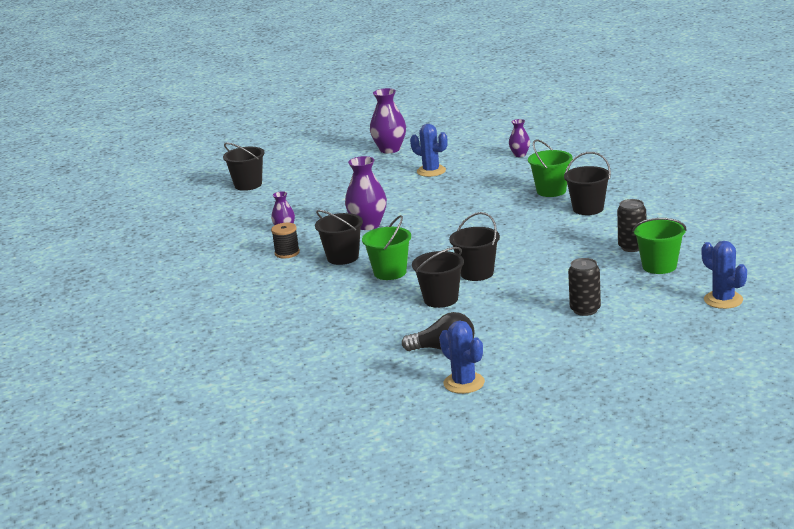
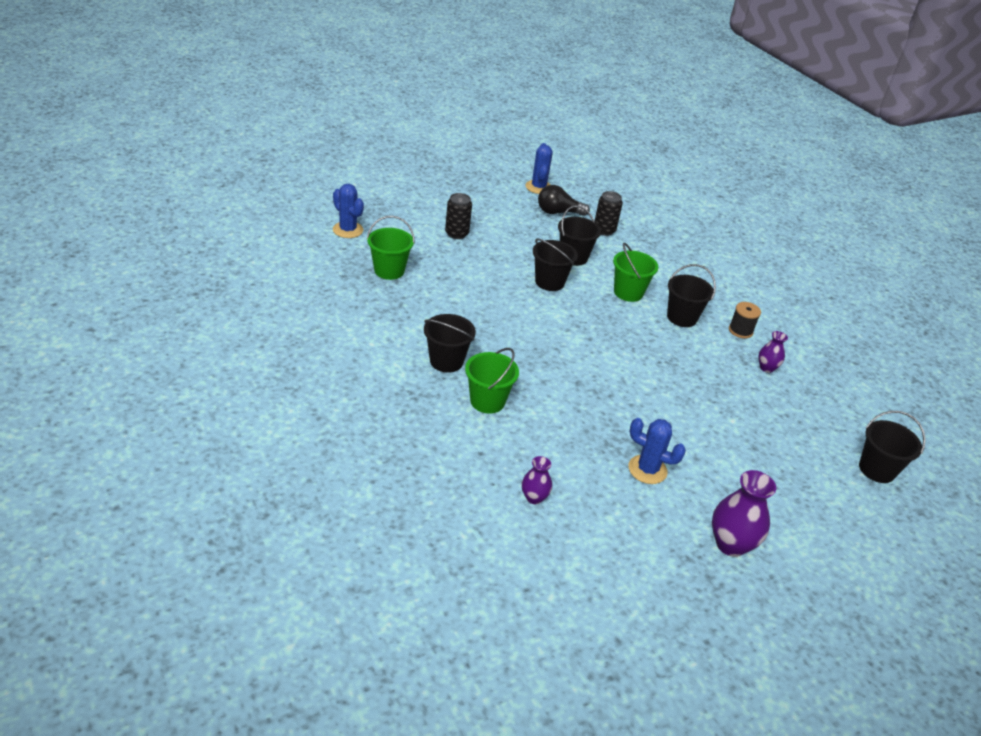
camera: 165 degrees right, 15 degrees up
(368, 225) = (680, 364): purple vase -> none
(464, 383) = (538, 187): blue cactus -> blue cactus turned 45 degrees clockwise
(632, 247) = (409, 297): black can -> black can (604, 230)

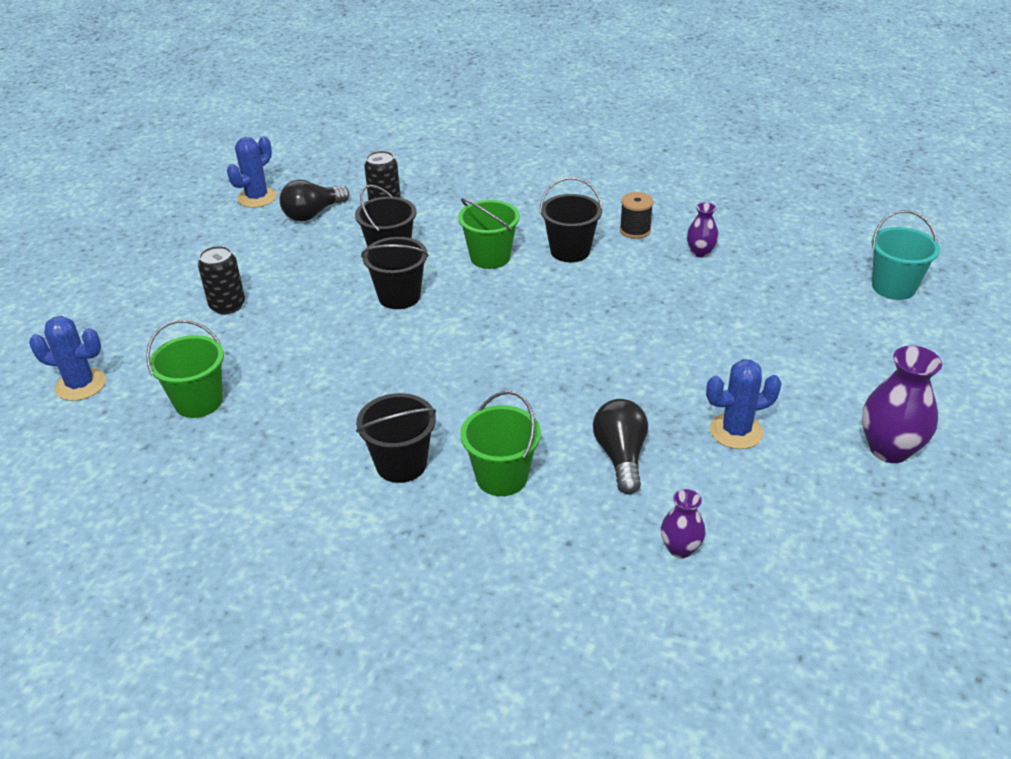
camera: 35 degrees left, 0 degrees up
(538, 187) = (257, 198): blue cactus -> blue cactus turned 75 degrees clockwise
(563, 435) = (621, 456): none -> black light bulb
(876, 469) = (893, 287): black bucket -> turquoise bucket

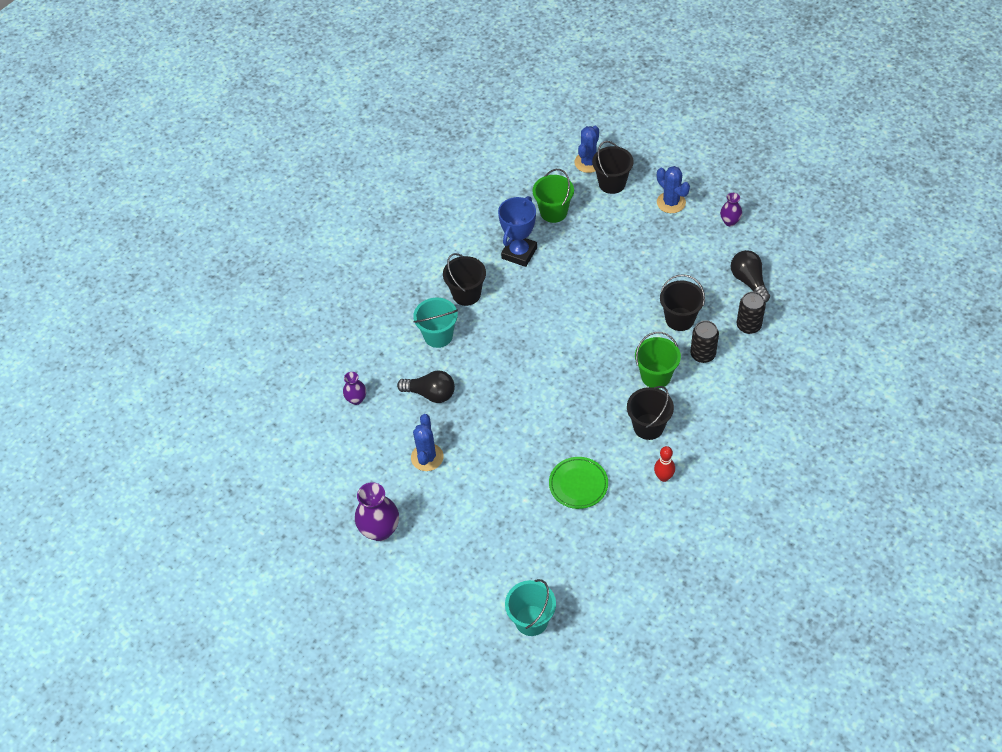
camera: 110 degrees right, 15 degrees up
(227, 305) = (645, 228): black can -> black can (702, 354)
(257, 198) = (782, 251): blue cactus -> blue cactus (671, 202)
(296, 422) = (519, 253): none -> blue trophy
(399, 296) = (624, 316): black bucket -> black bucket (612, 183)
(502, 477) = (438, 336): green bucket -> turquoise bucket
(635, 230) = (663, 477): black spool -> red bowling pin
(686, 287) = (578, 484): none -> green plate
(700, 252) = (619, 510): purple vase -> purple vase (730, 221)

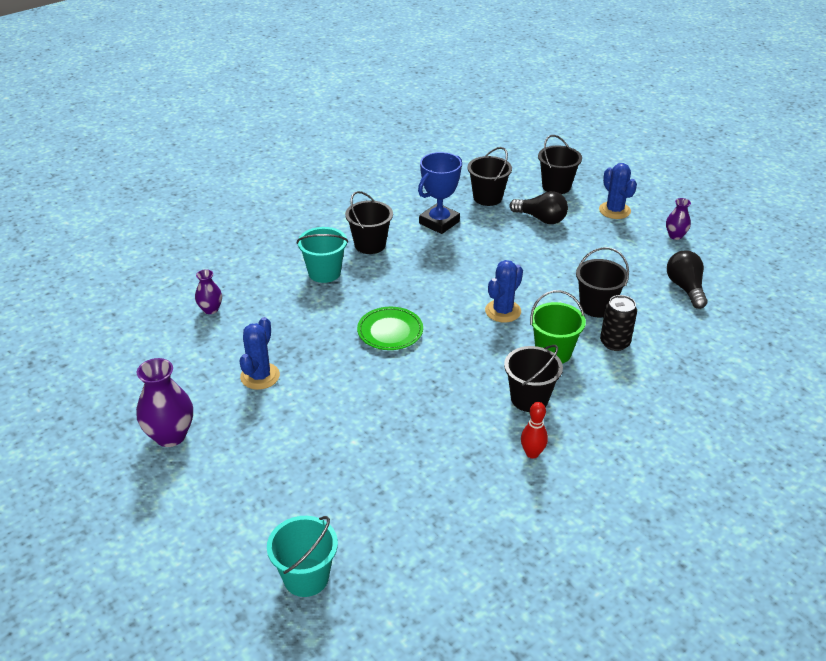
camera: 10 degrees right, 15 degrees down
(431, 394) = (292, 320): black light bulb -> black light bulb (541, 219)
(553, 212) = (487, 198): green bucket -> black bucket
(578, 484) = (424, 439): green plate -> green plate (390, 331)
(588, 162) = (537, 167): blue cactus -> blue cactus (503, 311)
(748, 325) = (676, 327): black can -> none

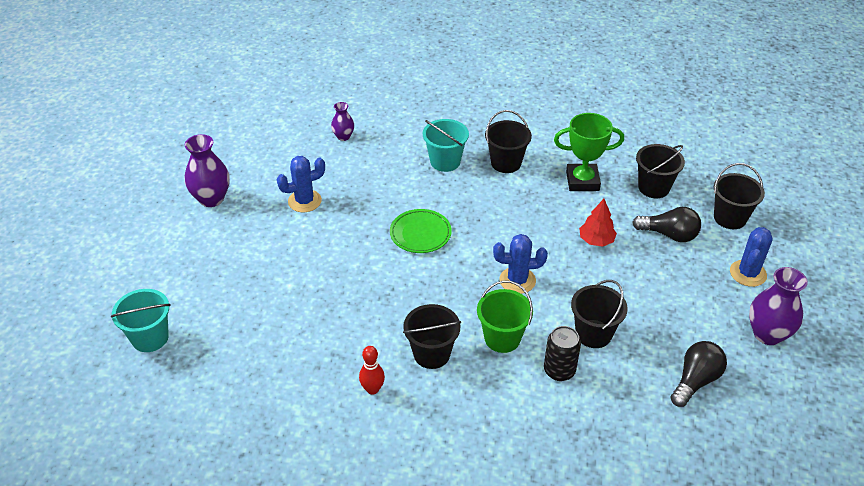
camera: 50 degrees right, 5 degrees up
(439, 222) = (582, 181): blue trophy -> green trophy
(507, 252) = (596, 240): none -> red tree
(541, 219) = (669, 235): black light bulb -> black light bulb turned 60 degrees counterclockwise
(675, 235) = (767, 334): purple vase -> purple vase, size x1.76

